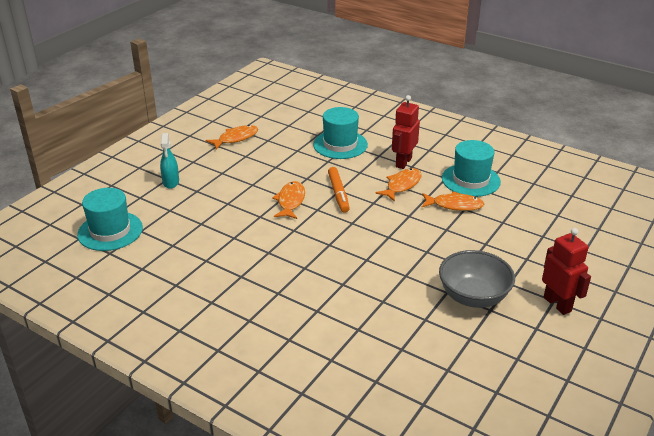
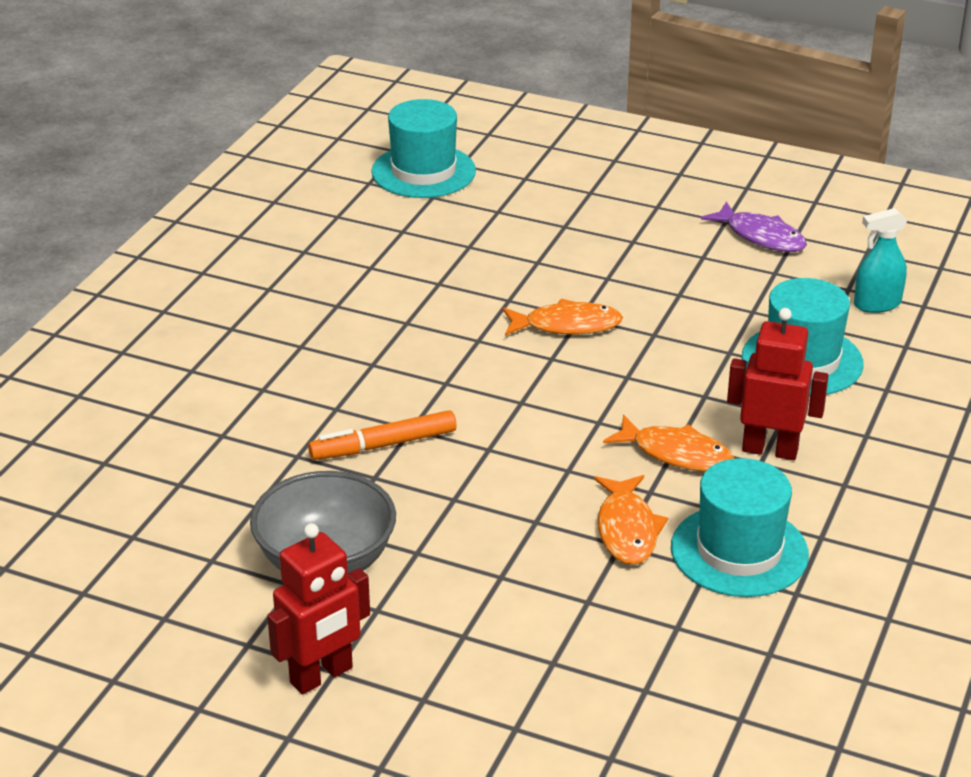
camera: 80 degrees right, 0 degrees up
(171, 182) = (580, 197): turquoise spray bottle -> turquoise spray bottle (877, 304)
(236, 138) = (761, 236): orange fish -> purple fish
(338, 193) = (613, 376): orange marker -> orange marker (383, 445)

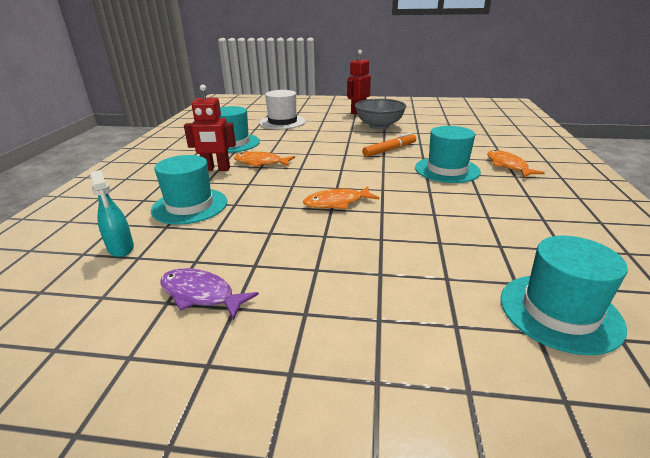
camera: 165 degrees right, 5 degrees down
(328, 363) = (447, 170): none -> turquoise hat
(589, 651) = (282, 122): none -> white hat
(627, 530) = (277, 143): orange fish -> orange fish (508, 166)
(877, 304) = (121, 248): turquoise spray bottle -> turquoise spray bottle turned 90 degrees clockwise

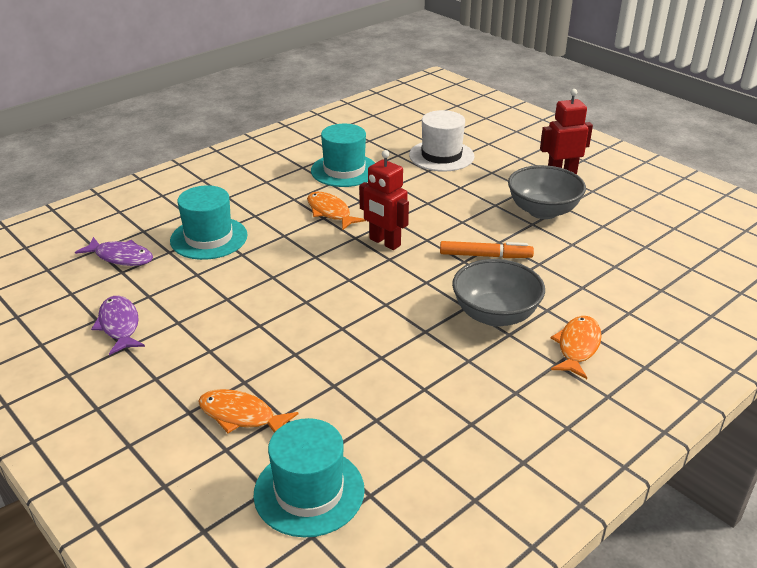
camera: 40 degrees right, 5 degrees up
(121, 248) = (121, 257): turquoise spray bottle -> purple fish
(216, 169) = (282, 202): red robot -> red robot (384, 242)
(337, 203) = (320, 297): orange fish -> orange fish (241, 416)
(447, 170) = (495, 315): turquoise hat -> grey bowl

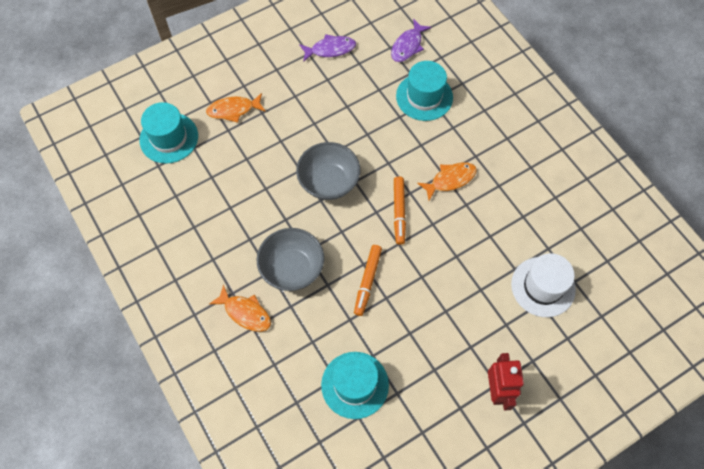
camera: 100 degrees right, 30 degrees up
(241, 416) = (233, 110): orange fish -> orange fish turned 135 degrees counterclockwise
(344, 170) = (521, 199): turquoise hat -> turquoise hat (355, 385)
(384, 242) = (399, 212): red robot -> orange marker
(543, 211) = (429, 349): grey bowl -> grey bowl (329, 182)

